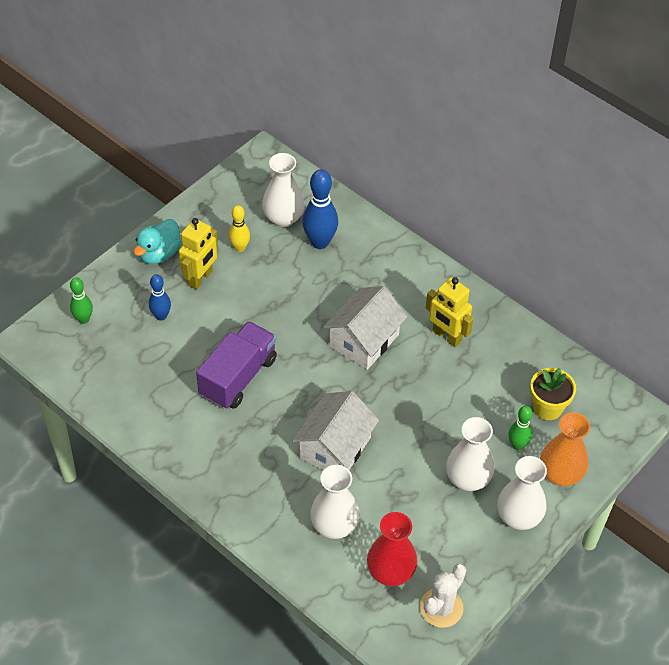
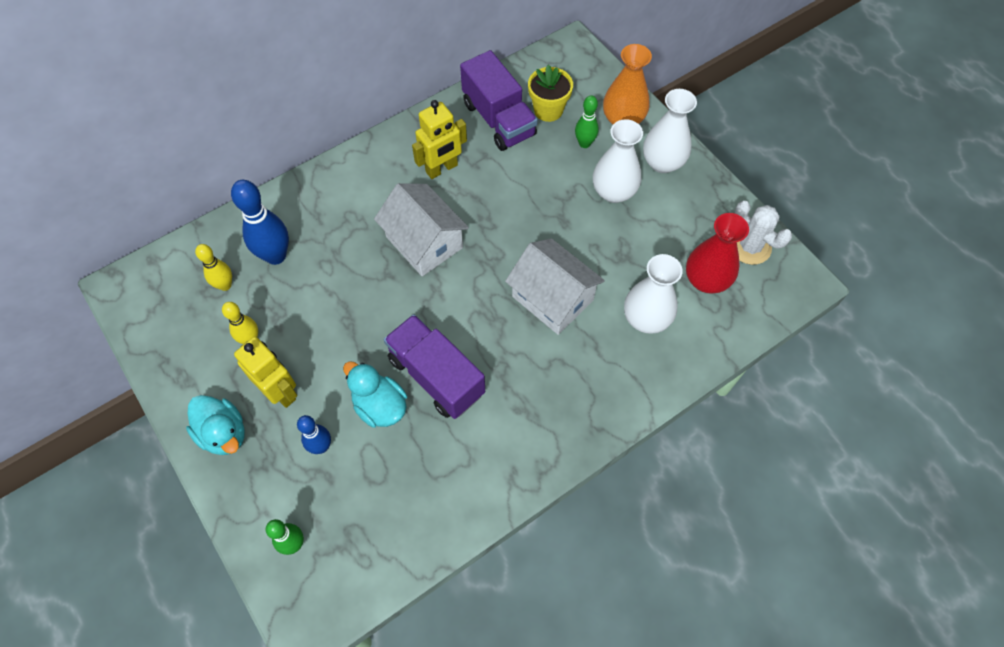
camera: 75 degrees left, 10 degrees up
(203, 345) = (380, 406): none -> turquoise duck
(283, 218) = (225, 285): white vase -> yellow bowling pin
(520, 368) = (498, 119): none -> purple truck

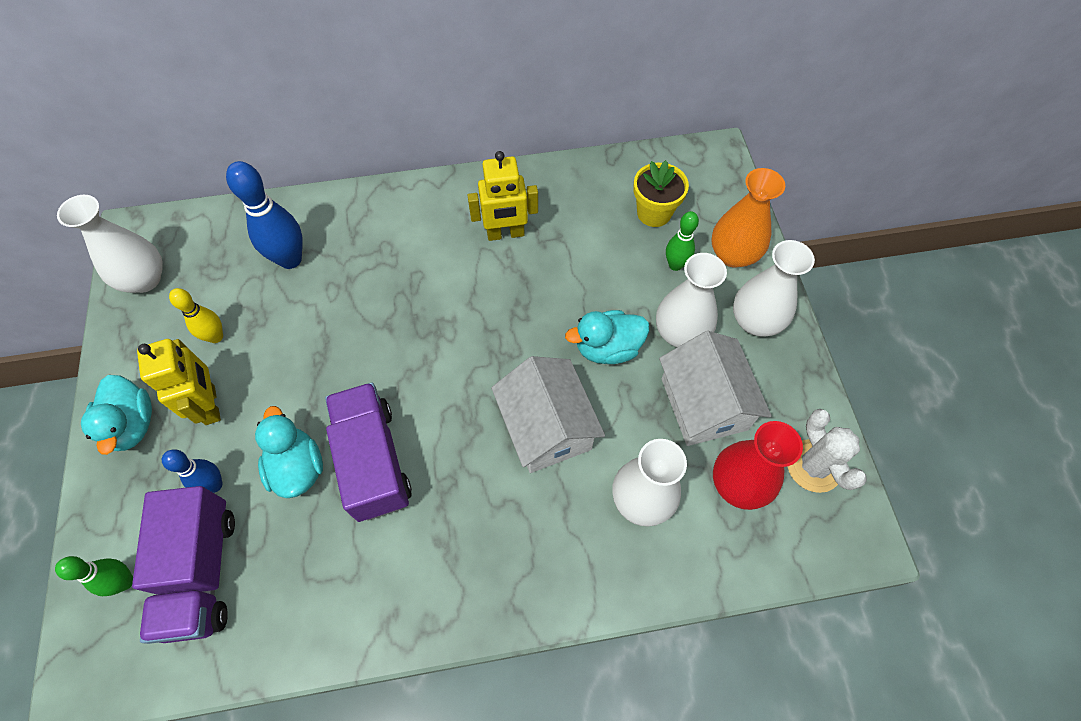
camera: 25 degrees right, 0 degrees up
(157, 320) = (145, 279): none -> white vase
(225, 285) = (226, 270): yellow bowling pin -> none
(424, 242) = (443, 306): white house -> white house (703, 404)
(498, 119) = (594, 203): purple truck -> purple truck (201, 571)
(566, 224) = (607, 348): none -> turquoise duck

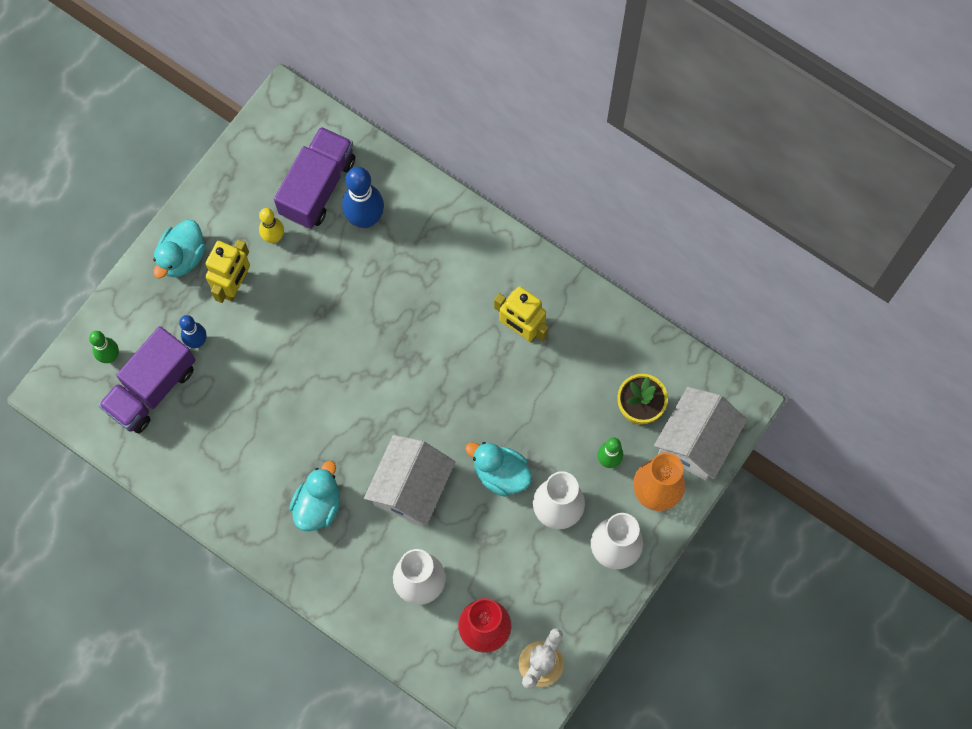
camera: 45 degrees right, 10 degrees up
(145, 279) = (265, 151): white vase -> none
(297, 467) = (250, 374): turquoise duck -> turquoise duck (318, 505)
(373, 460) = (294, 411): purple truck -> purple truck (318, 187)
(703, 404) = (519, 565): white house -> white house (696, 441)

